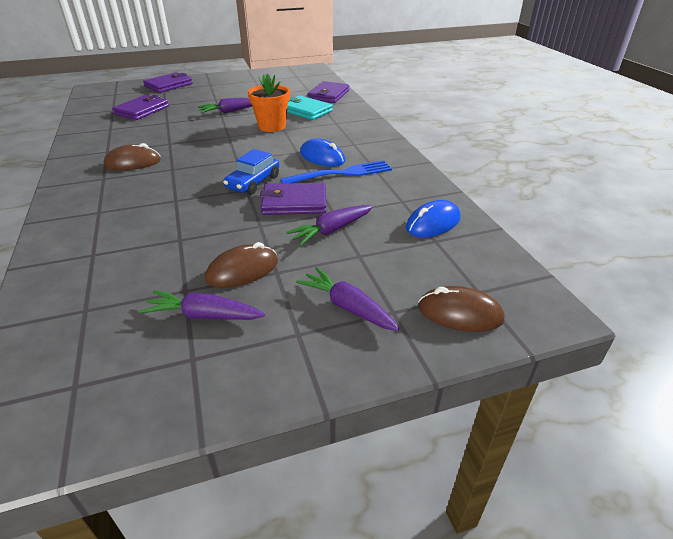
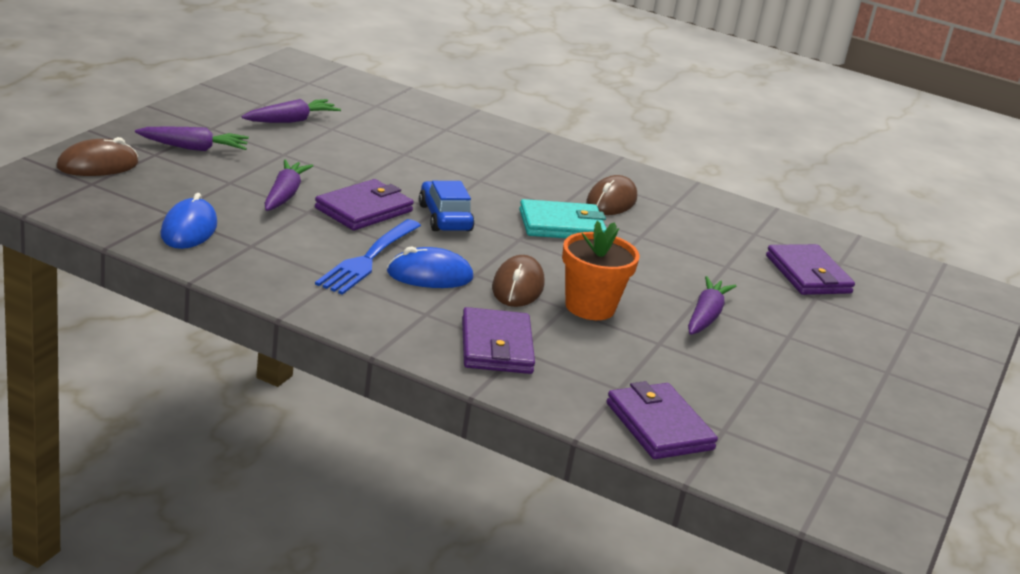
camera: 130 degrees right, 10 degrees down
(169, 85) = (930, 343): purple wallet -> purple wallet (496, 346)
(242, 270) = (311, 148): brown mouse -> brown mouse (517, 287)
(306, 110) = (612, 362): turquoise wallet -> turquoise wallet (561, 225)

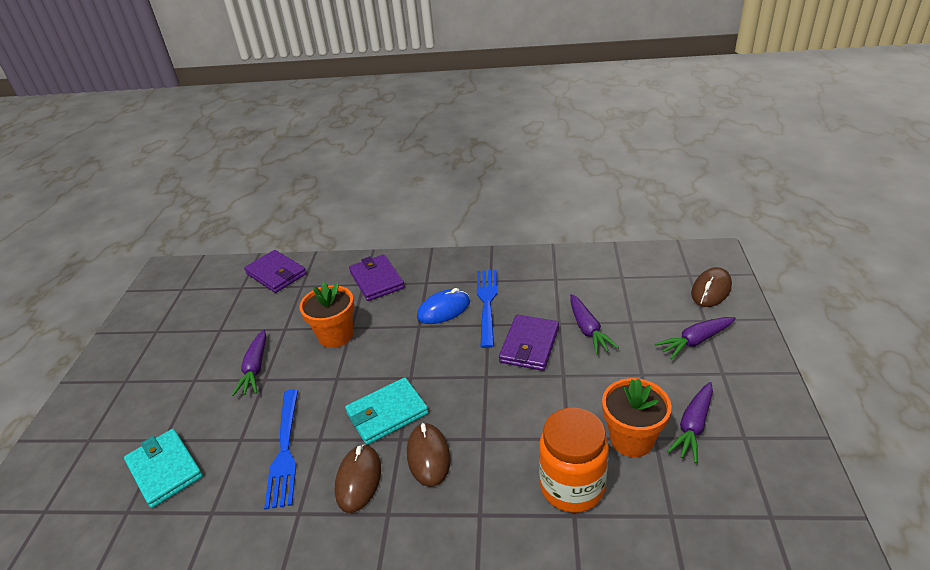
camera: 165 degrees right, 10 degrees up
(189, 229) = (596, 271): blue mouse -> none
(352, 134) = (631, 439): none -> orange flower pot
(431, 137) = (572, 486): none -> orange jar
(444, 218) = (473, 369): blue car -> none
(517, 287) = (387, 329): brown mouse -> brown mouse (428, 456)
(678, 242) = (285, 450): none -> blue fork
(808, 274) = (165, 469): purple wallet -> turquoise wallet

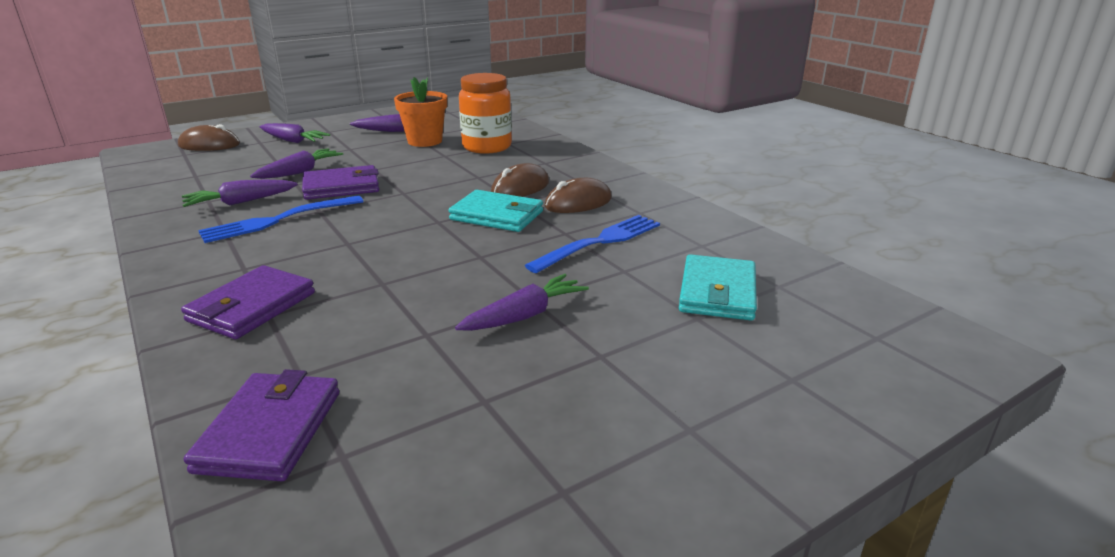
camera: 130 degrees left, 10 degrees down
(335, 336) = (408, 286): orange flower pot -> none
(443, 310) = (305, 239): blue mouse -> none
(538, 292) = (241, 202): none -> purple carrot

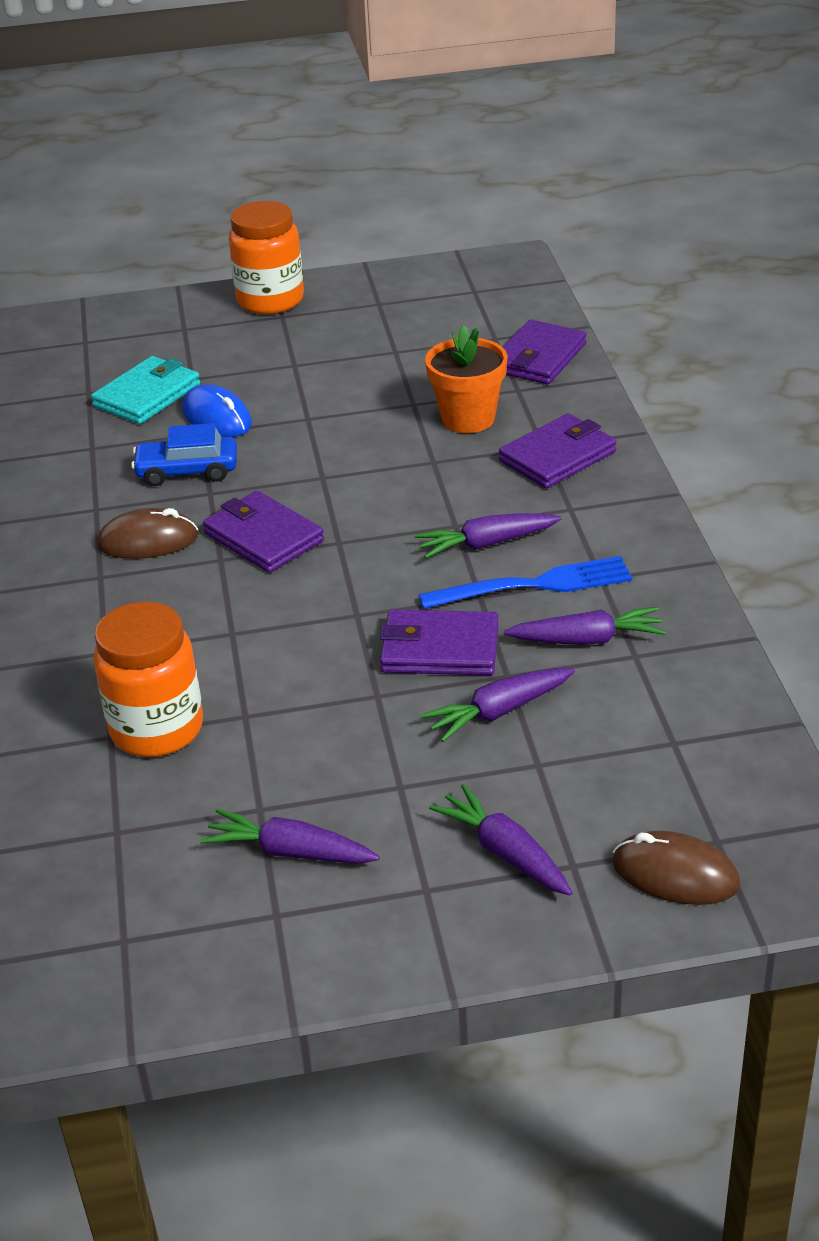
camera: 155 degrees left, 10 degrees up
(425, 141) = (252, 783): orange flower pot -> orange flower pot (468, 418)
(497, 216) = (263, 537): turquoise wallet -> purple wallet
(520, 188) = (193, 590): brown mouse -> none
(524, 315) = (325, 404): purple carrot -> purple carrot (486, 544)
(599, 242) = (187, 471): blue fork -> blue car
(623, 285) = (217, 417): none -> blue mouse
(738, 457) = (270, 300): none -> orange jar

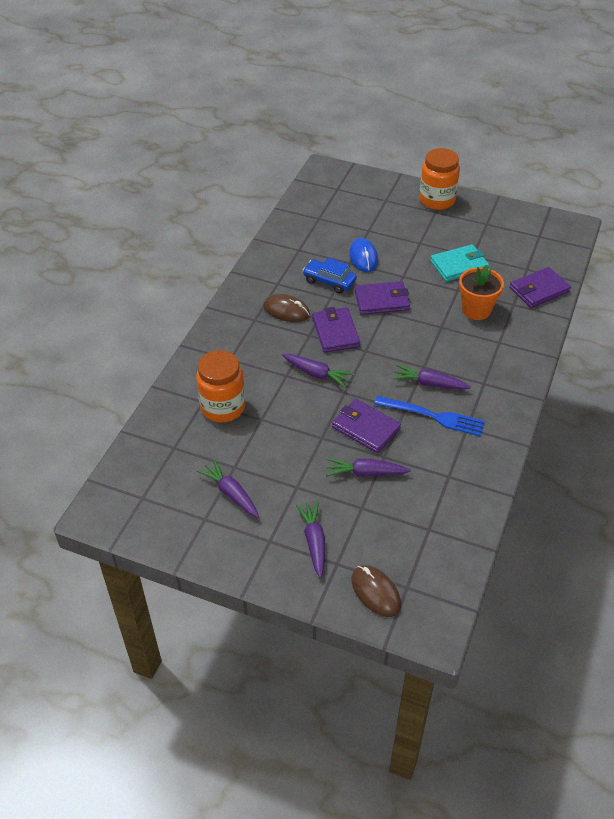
camera: 30 degrees right, 10 degrees up
(147, 395) = (342, 231): turquoise wallet -> turquoise wallet (459, 265)
(558, 456) = (501, 351): purple wallet -> purple wallet (382, 300)
(587, 640) = (434, 457): purple carrot -> purple carrot (316, 374)

